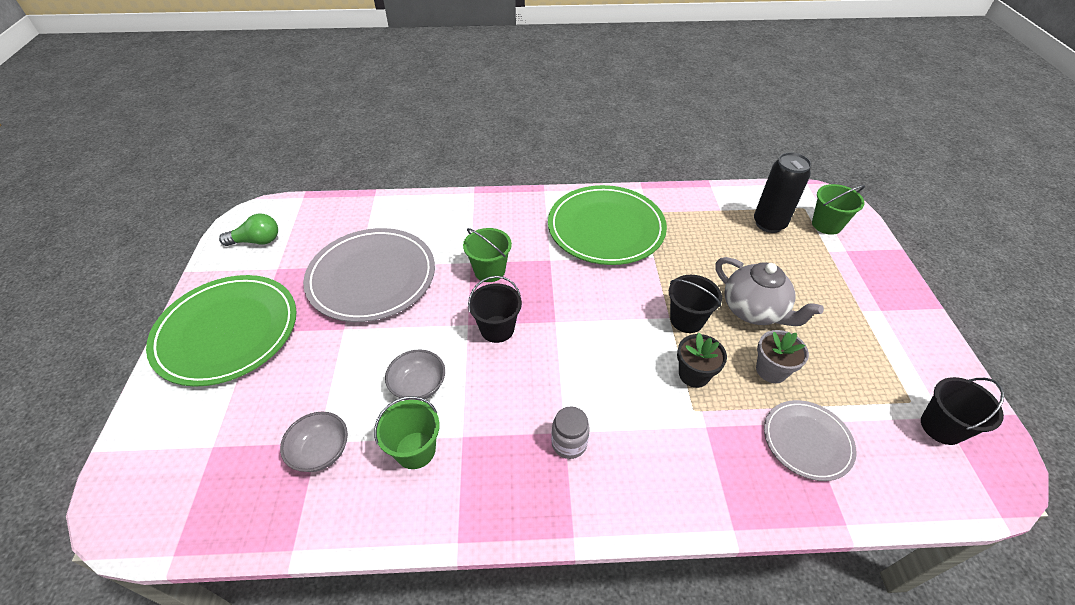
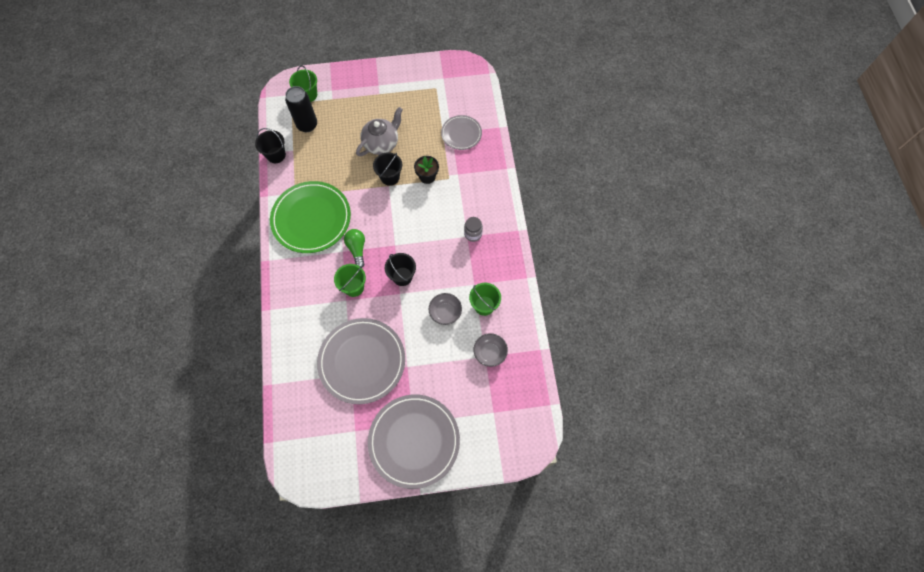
camera: 95 degrees left, 20 degrees up
(227, 332) = (414, 441): green plate -> grey plate
(257, 241) = (326, 458): green light bulb -> green light bulb (357, 249)
(771, 370) = (422, 141): grey flower pot -> none
(941, 427) = (448, 80): black bucket -> black bucket (276, 155)

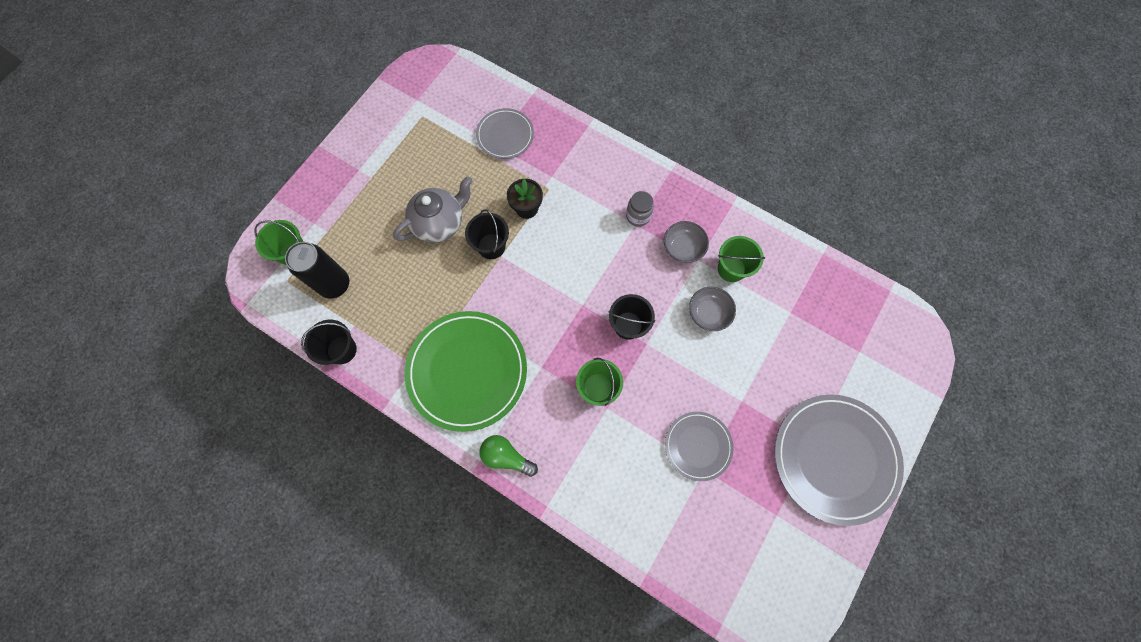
camera: 50 degrees left, 5 degrees up
(357, 249) = (552, 349): green light bulb -> green light bulb (506, 456)
(362, 361) = (698, 446): grey plate -> grey plate, size x0.54
(381, 143) = (439, 223): grey teapot -> grey teapot turned 60 degrees clockwise
(490, 353) = (790, 304): grey bowl -> grey bowl (683, 248)

